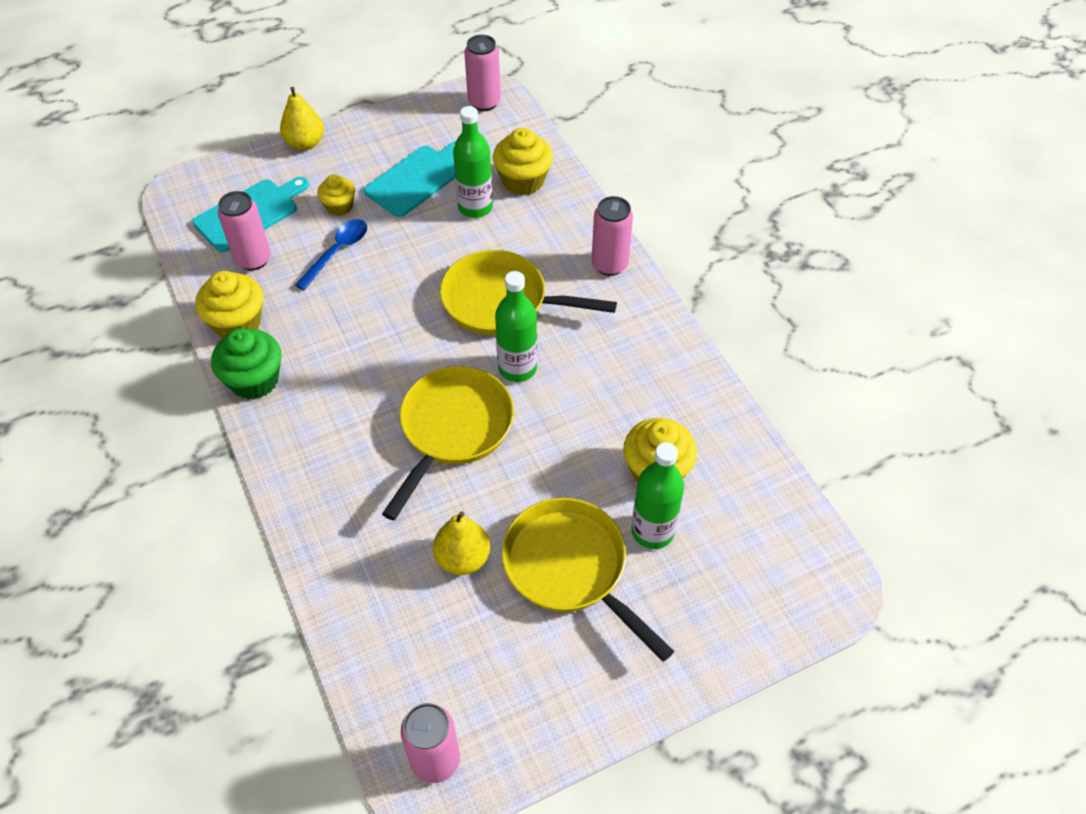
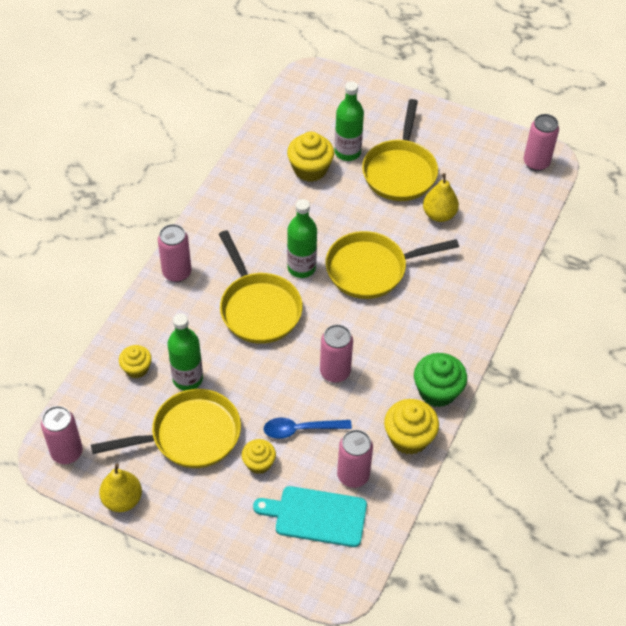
camera: 130 degrees left, 0 degrees up
(305, 143) = (215, 542): yellow pear -> yellow pear (122, 499)
(366, 314) = (335, 372): none -> pink can
(416, 179) = (190, 435): turquoise cutting board -> yellow pan
(523, 180) = (136, 368): yellow cupcake -> yellow cupcake, size x0.62

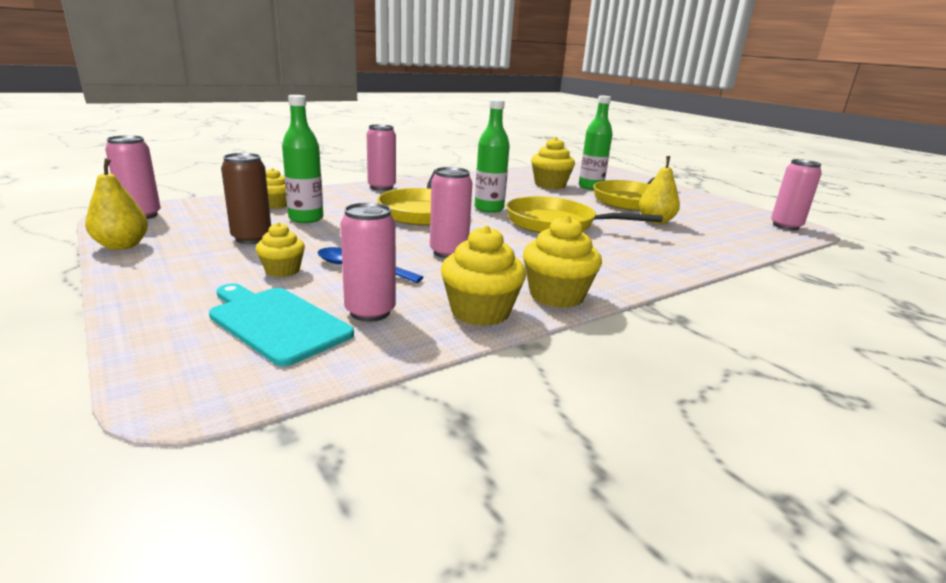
camera: 30 degrees right, 30 degrees down
(190, 435) = (252, 238): yellow pan -> brown can
(437, 391) = (556, 295): green cupcake -> yellow cupcake

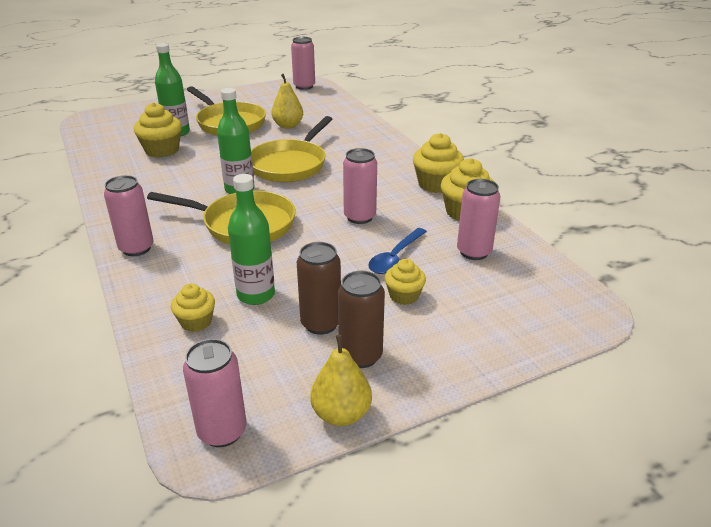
camera: 80 degrees left, 10 degrees up
(193, 252) = (360, 356): none -> brown can
(276, 322) = (497, 289): turquoise cutting board -> none

